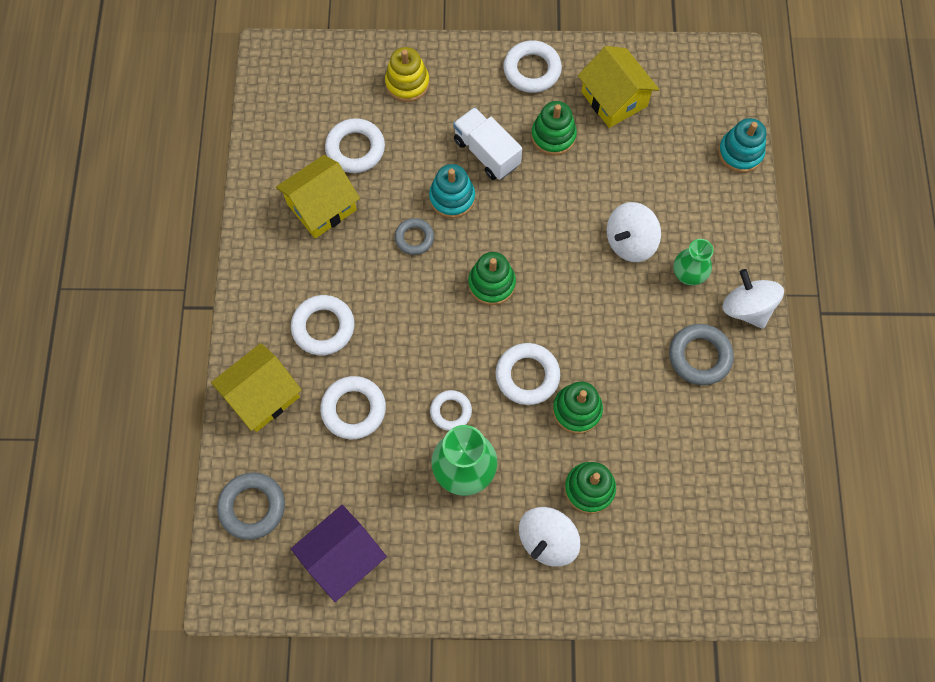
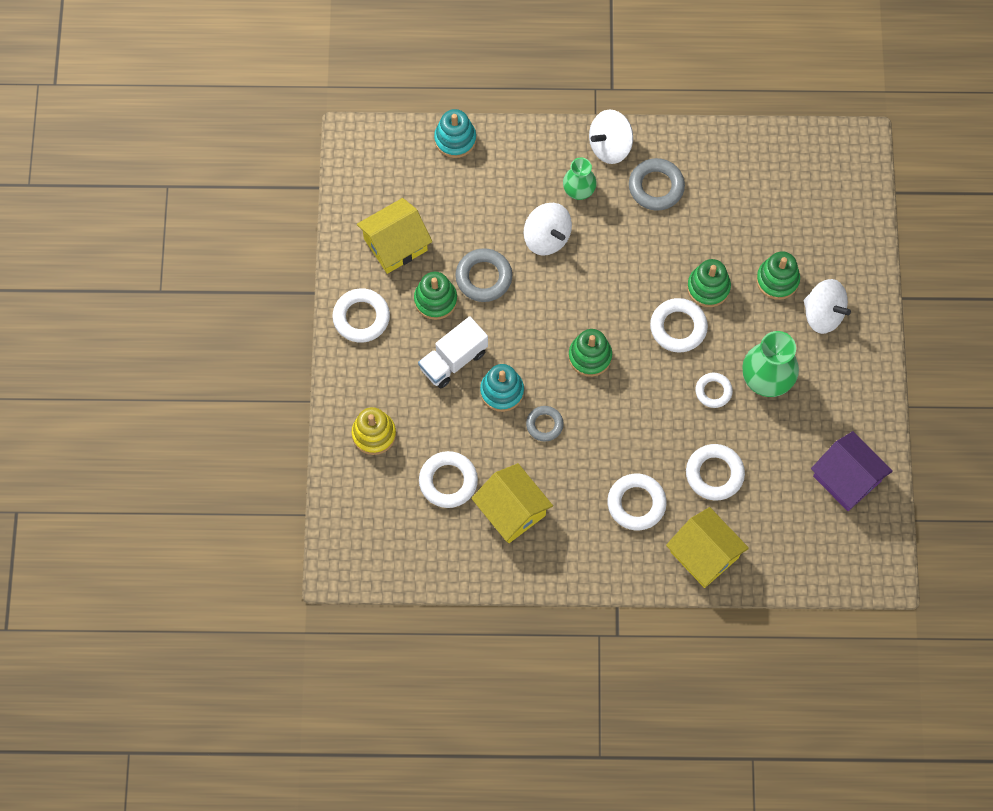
camera: 90 degrees left, 0 degrees up
(252, 507) = (807, 556): grey ring -> grey ring (484, 277)

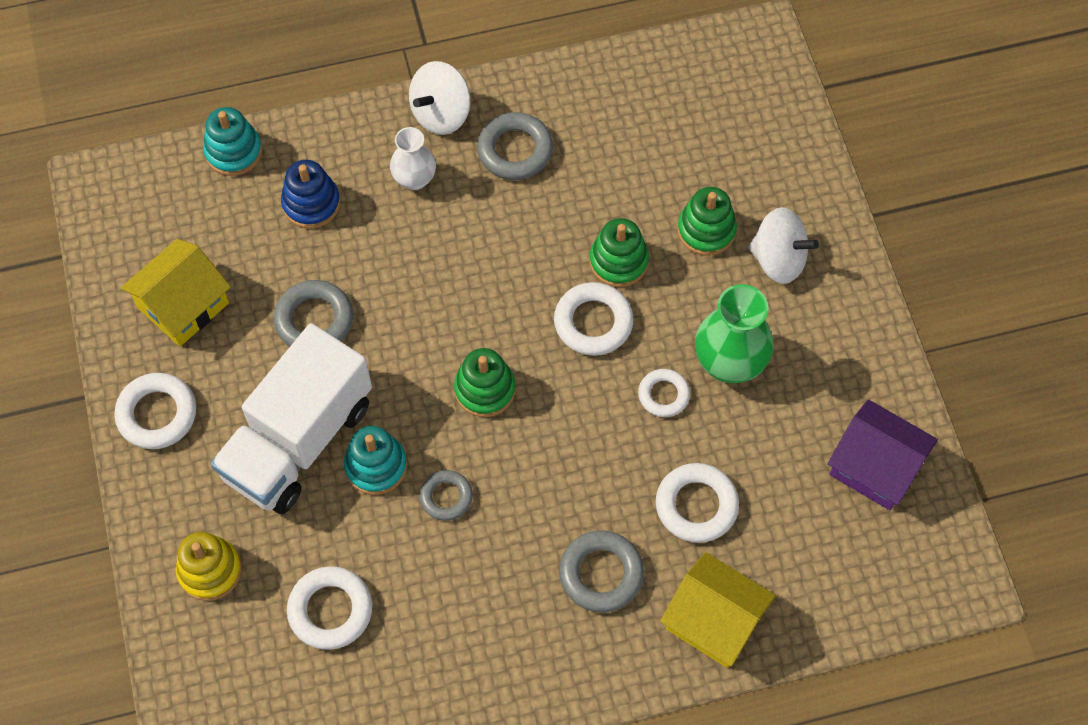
camera: 15 degrees left, 5 degrees down
(435, 300) = (255, 365): green stacking toy -> none
(453, 360) = (298, 440): white truck -> white truck, size x1.71
(501, 191) = (311, 203): none -> blue stacking toy
(512, 510) = (430, 628): yellow house -> none
(547, 237) = (387, 248): white spinning top -> none
(578, 191) = (414, 179): green vase -> white vase
(636, 503) = (601, 574): white ring -> grey ring

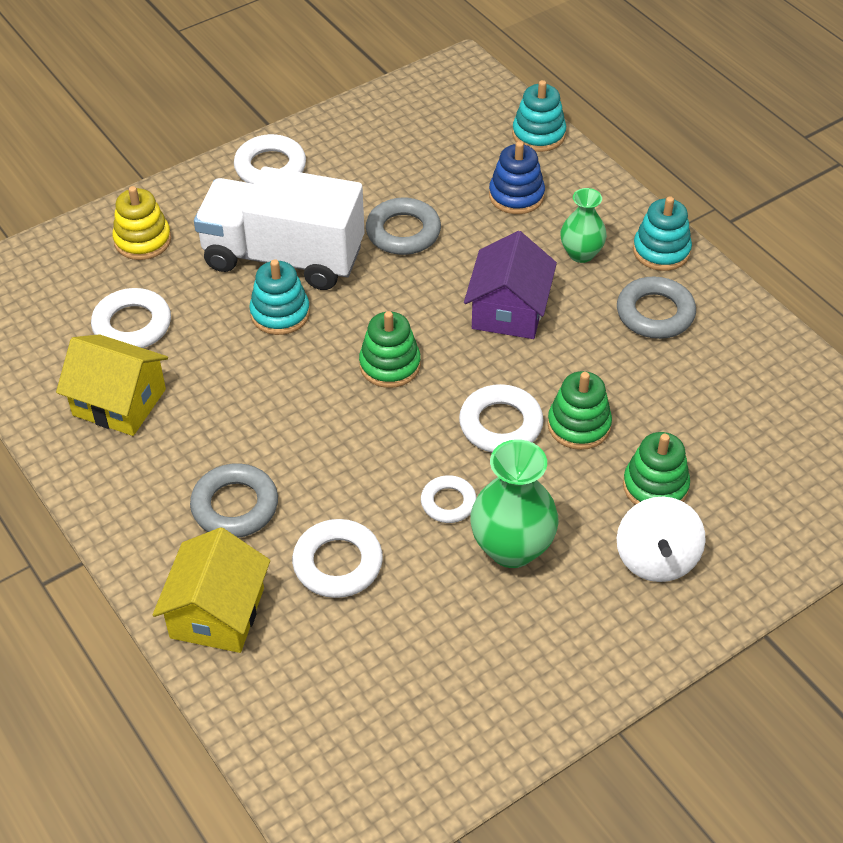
camera: 70 degrees right, 15 degrees down
(183, 305) = (376, 151): yellow house -> yellow house (119, 402)
(414, 179) = (581, 253): white vase -> green vase
(441, 113) = (661, 251): white spinning top -> turquoise stacking toy
(446, 497) = (269, 370): grey ring -> none
(875, 466) = (450, 715): purple house -> purple house (509, 310)

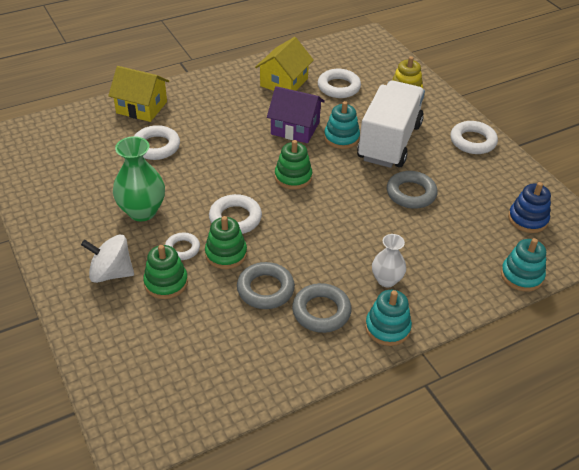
camera: 95 degrees right, 5 degrees down
(235, 506) = (205, 115): grey ring -> grey ring (265, 289)
(448, 502) = (183, 190): white ring -> white ring (182, 249)
(509, 310) = (333, 234): purple house -> purple house (295, 128)
(516, 196) = (449, 253): blue stacking toy -> blue stacking toy (527, 219)
(581, 253) = (386, 280): green vase -> white vase

